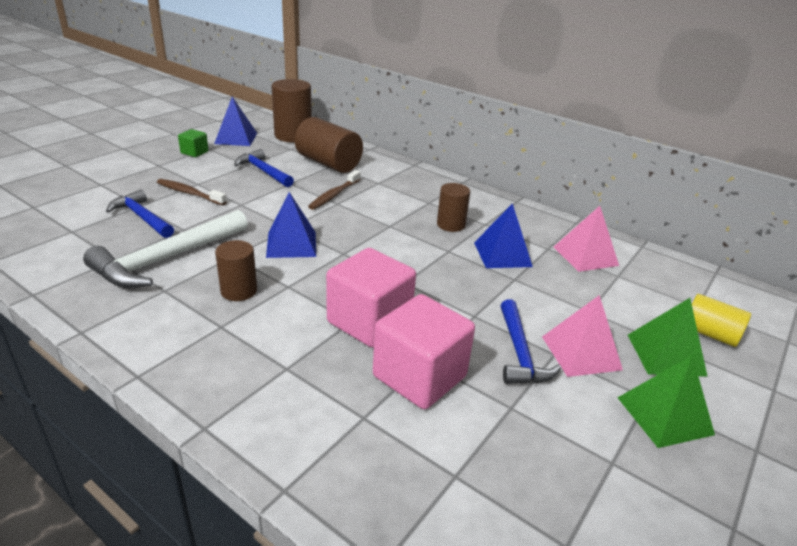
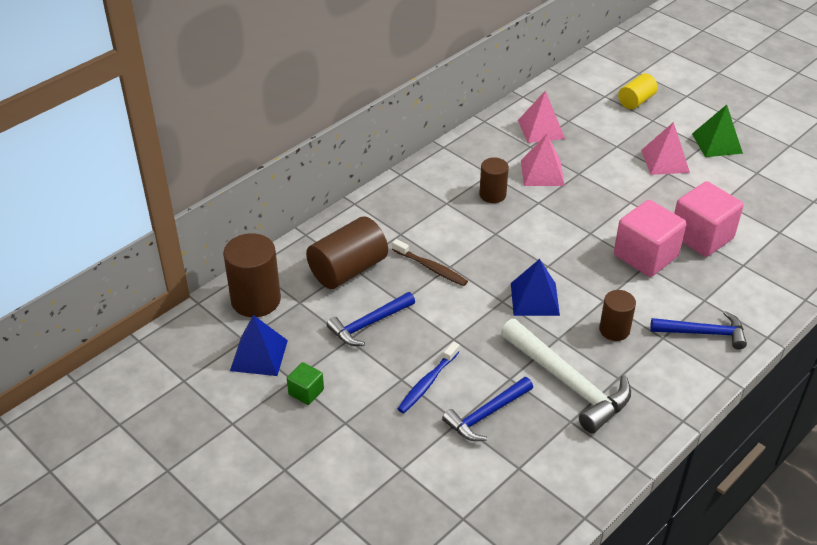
camera: 80 degrees left, 10 degrees up
(189, 193) = (427, 383): brown toothbrush -> blue toothbrush
(502, 254) = (542, 173): blue pyramid -> pink pyramid
(519, 352) = (669, 188): blue hammer -> blue hammer (703, 333)
(665, 354) = (661, 126): green pyramid -> none

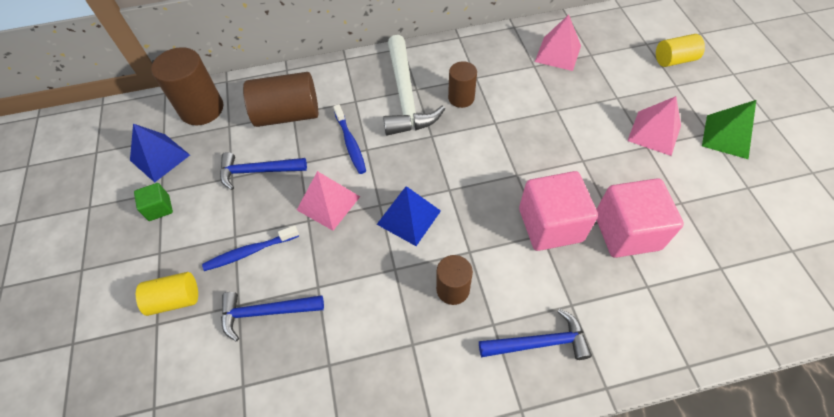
camera: 35 degrees right, 15 degrees up
(399, 445) = (175, 299): none -> yellow cylinder
(431, 268) = (350, 143): brown toothbrush -> blue toothbrush
(542, 173) = (523, 95): pink pyramid -> pink pyramid (328, 203)
(568, 382) = (362, 321): white hammer -> white hammer (405, 96)
(703, 333) = (538, 342): blue hammer -> blue hammer turned 45 degrees counterclockwise

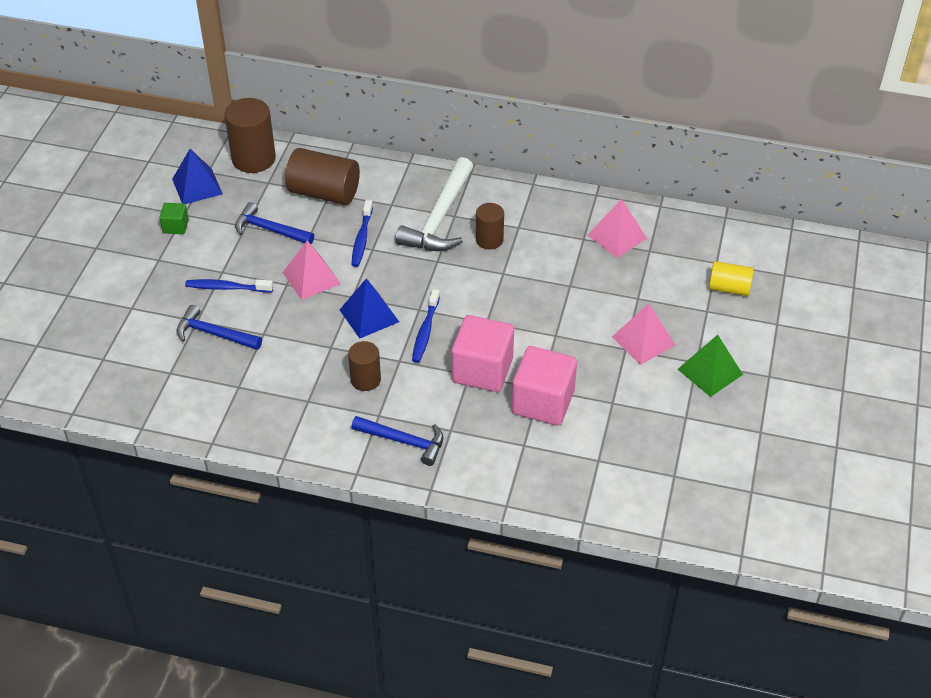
camera: 25 degrees right, 10 degrees down
(175, 299) = (153, 297): yellow cylinder -> none
(471, 209) = (425, 331): none -> blue toothbrush

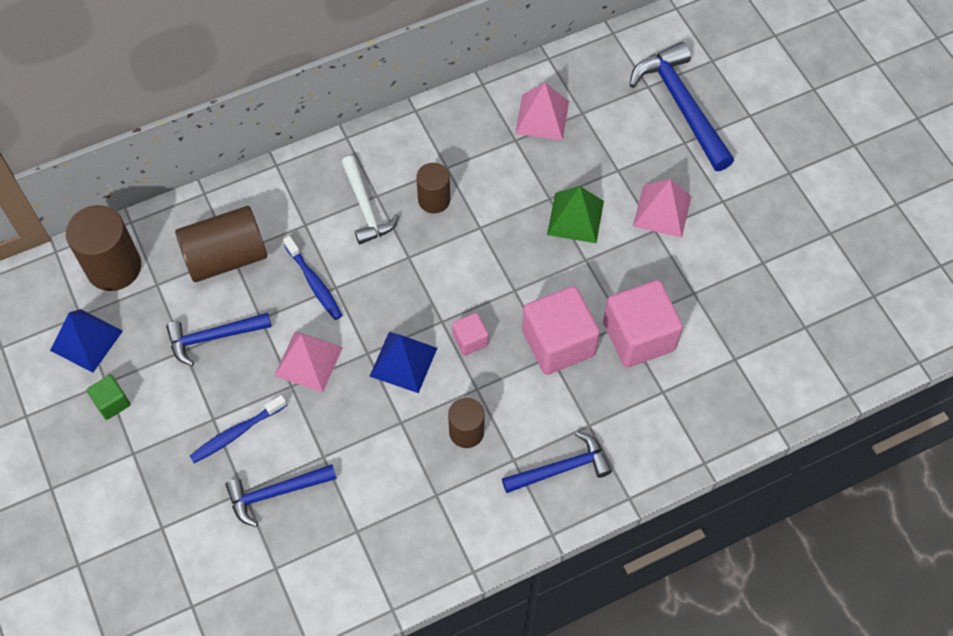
camera: 40 degrees left, 15 degrees up
(425, 331) = (470, 340): blue toothbrush -> pink cube
(440, 218) = (366, 207): white hammer -> white hammer, size x0.64
(710, 371) = (741, 203): green pyramid -> green pyramid (575, 218)
(729, 288) = (681, 106): yellow cylinder -> blue hammer

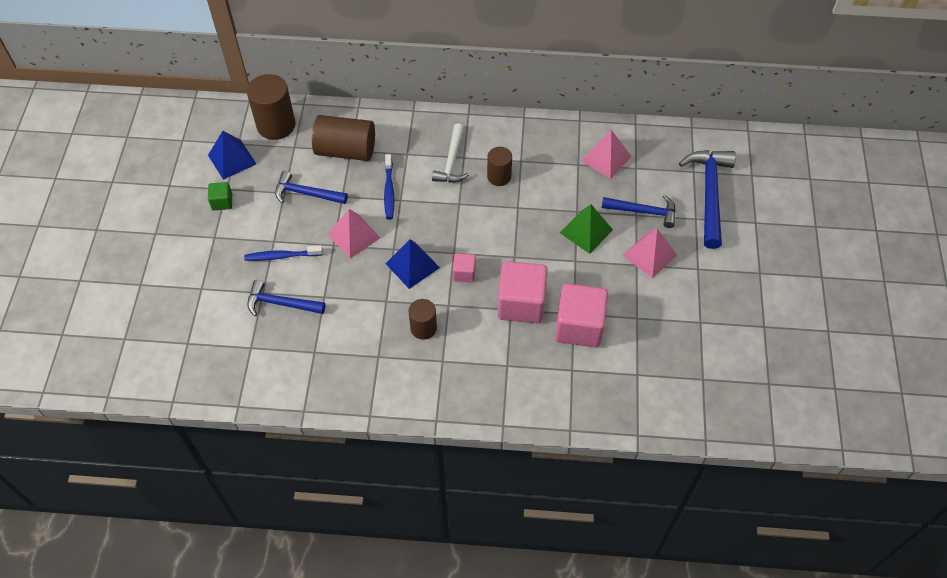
camera: 30 degrees right, 5 degrees down
(561, 468) = (469, 382): blue hammer -> blue hammer (643, 211)

